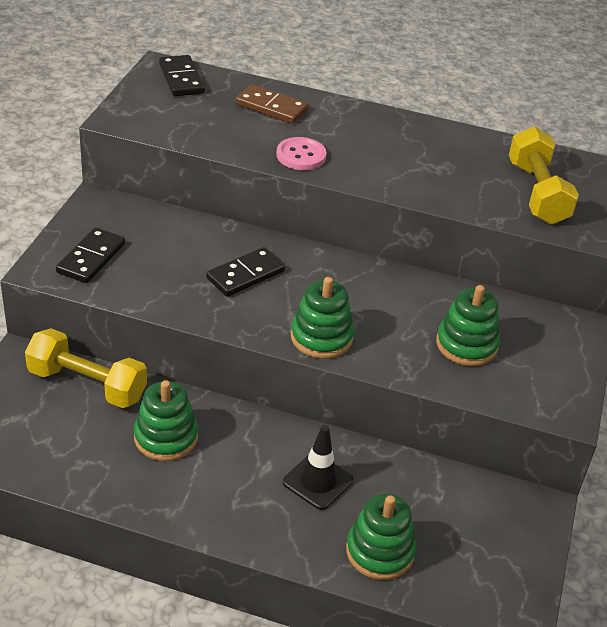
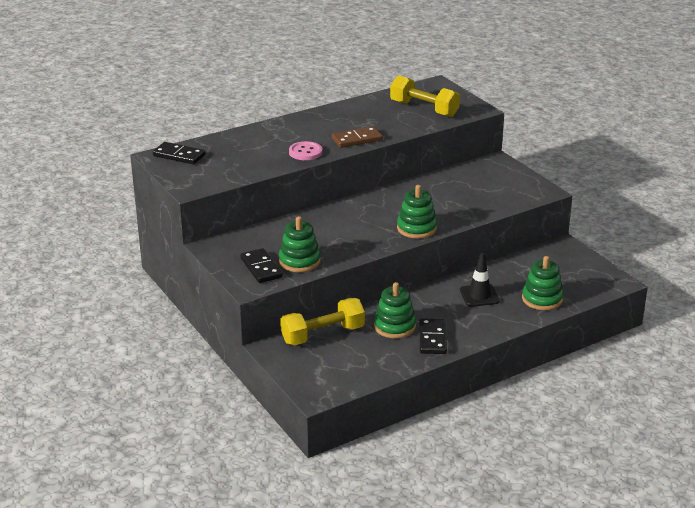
camera: 45 degrees left, 10 degrees down
(245, 275) = (340, 228): black domino -> black domino (432, 338)
(271, 107) = (248, 142): brown domino -> brown domino (357, 139)
(466, 345) = (472, 194): green stacking toy -> green stacking toy (299, 261)

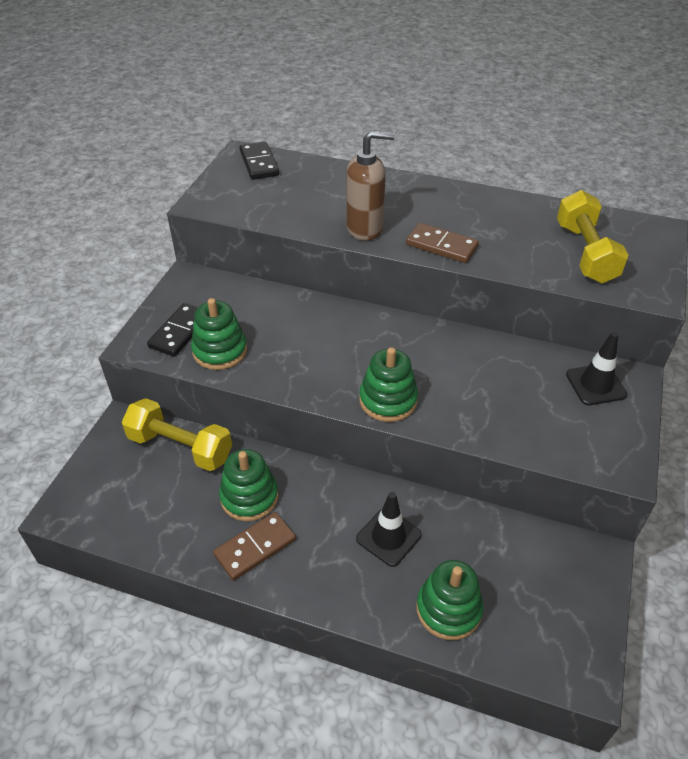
camera: 50 degrees right, 15 degrees up
(305, 152) = (365, 228): pink button -> brown soap dispenser
(432, 338) = (255, 547): black domino -> brown domino
(488, 171) = (595, 385): none -> black traffic cone

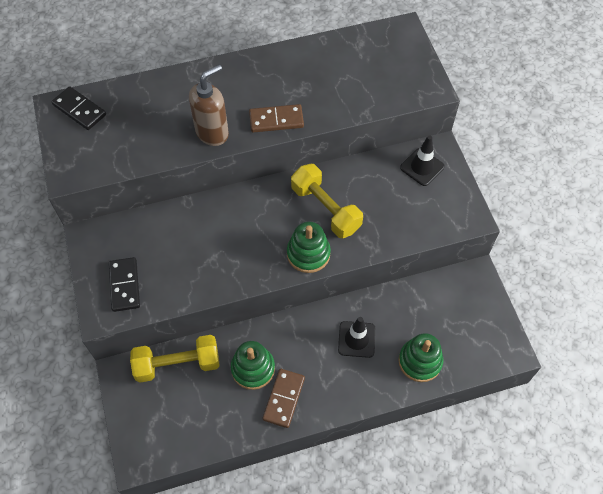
camera: 35 degrees left, 15 degrees up
(220, 351) = (167, 283): green stacking toy -> none
(585, 253) = (371, 76): yellow dumbbell -> yellow dumbbell (325, 209)

